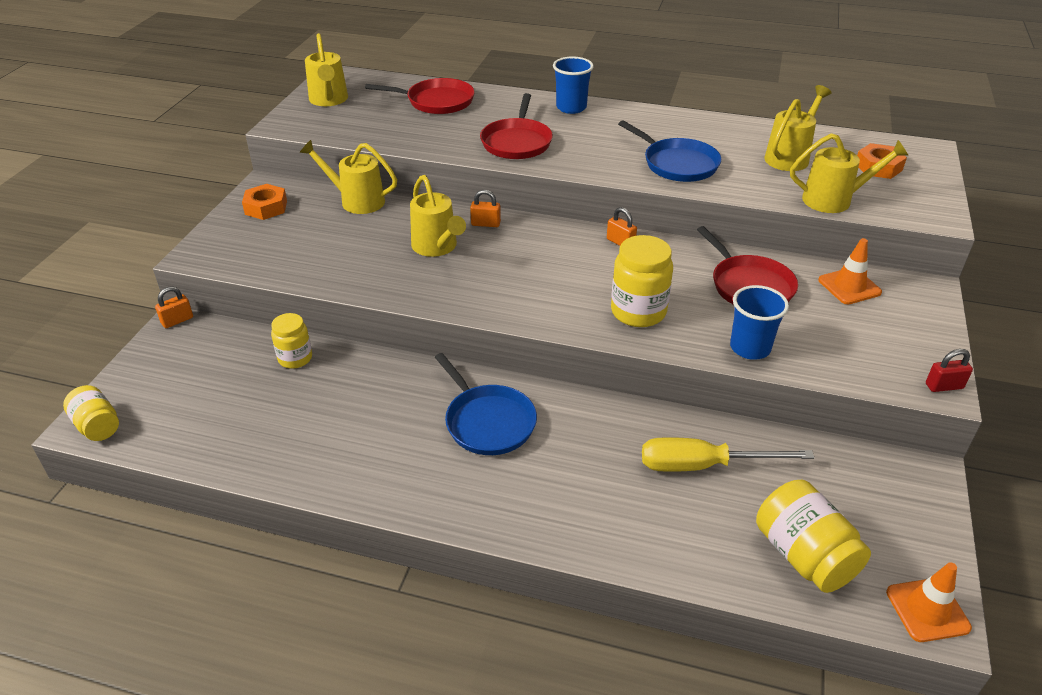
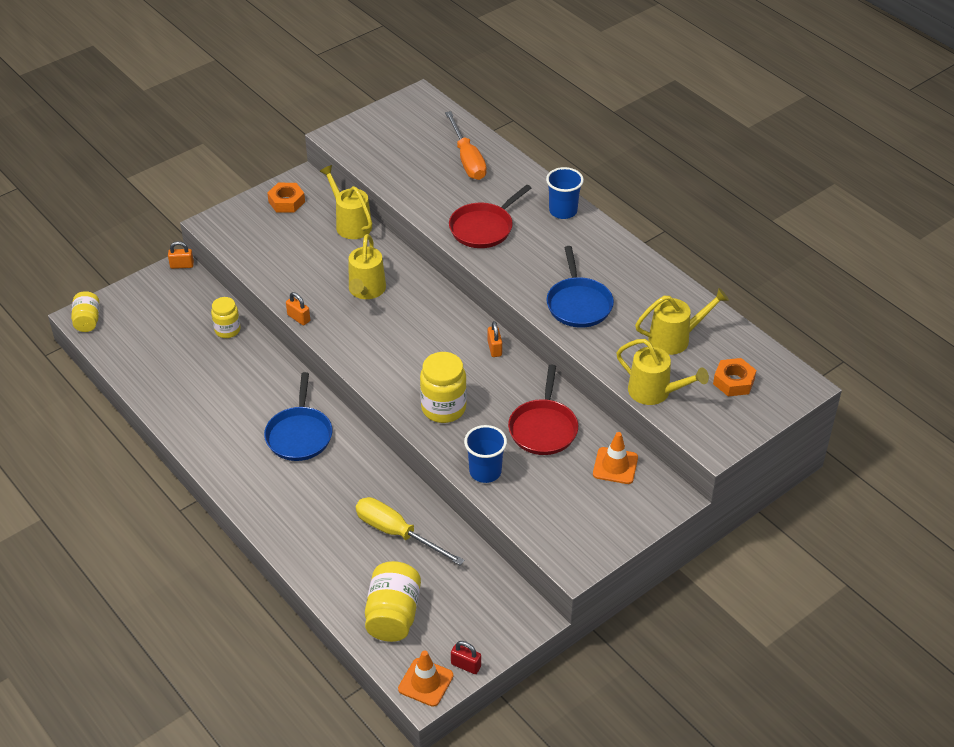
camera: 35 degrees right, 5 degrees up
(329, 100) = (390, 124): yellow watering can -> none
(437, 101) = (467, 159): red pan -> orange screwdriver
(485, 224) = (418, 286): orange padlock -> orange padlock (298, 318)
(944, 386) = (579, 565): red padlock -> red padlock (466, 665)

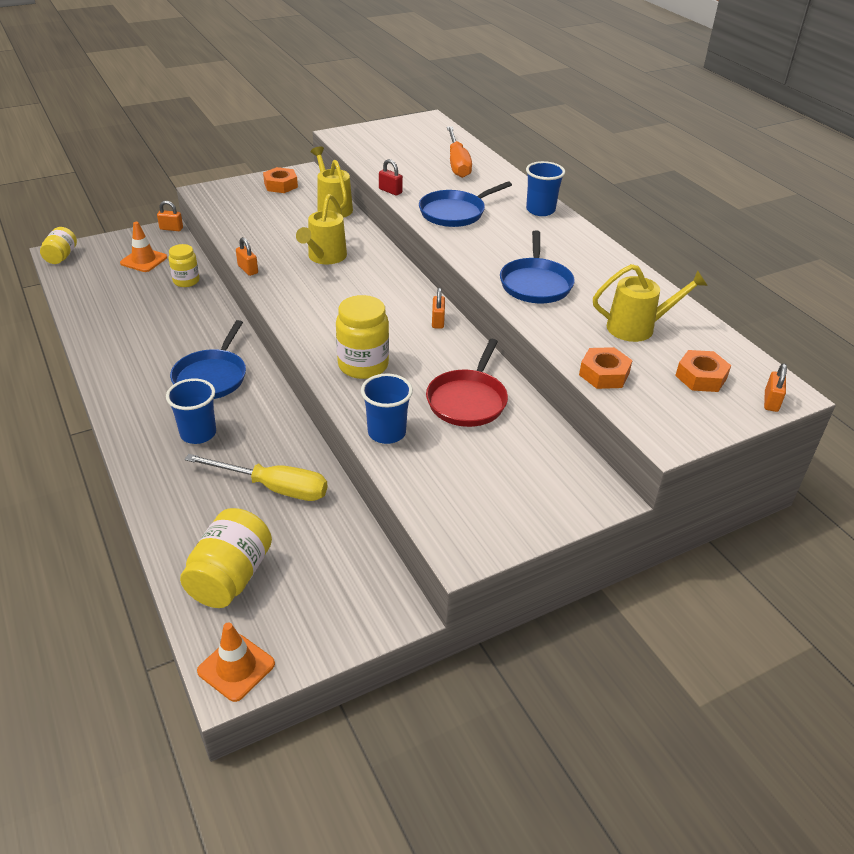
camera: 10 degrees right, 5 degrees down
(312, 494) = (198, 433): none -> blue cup
(397, 533) = (273, 487): yellow screwdriver -> yellow screwdriver turned 150 degrees clockwise
(466, 665) = (295, 655): red padlock -> red padlock (390, 191)
(483, 228) = (455, 213): red pan -> blue pan
(615, 466) = (542, 450): orange traffic cone -> orange traffic cone (144, 260)
(655, 392) = (604, 374): yellow watering can -> orange nut
(791, 396) = (771, 402): none -> orange padlock

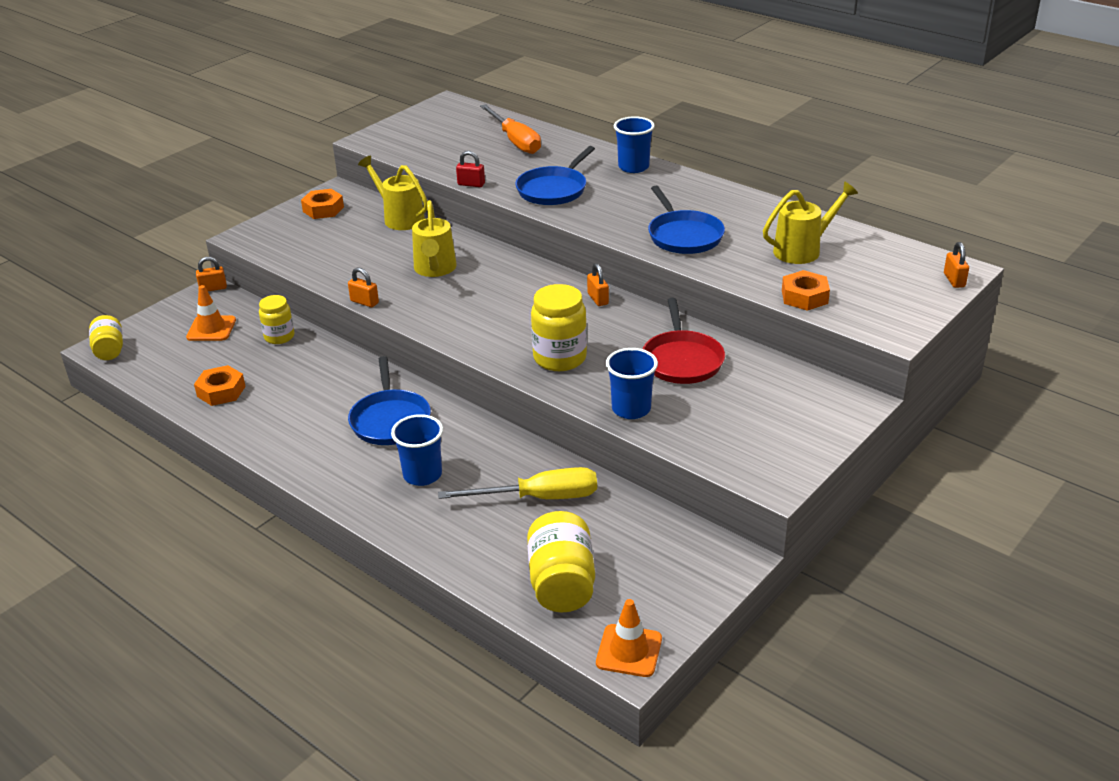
camera: 20 degrees left, 5 degrees down
(701, 377) = (885, 276): orange nut -> orange nut (221, 391)

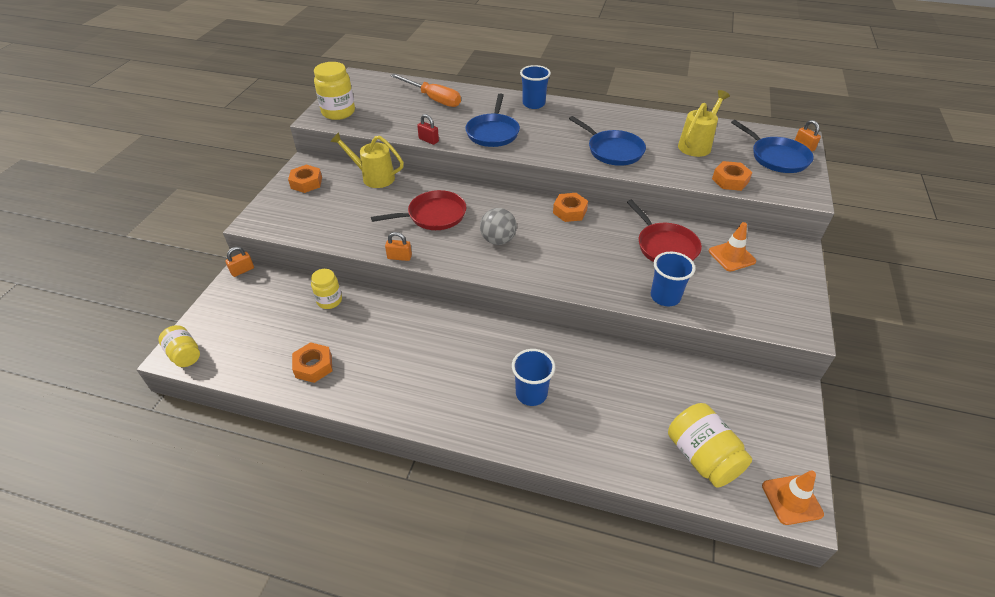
camera: 25 degrees left, 10 degrees up
(211, 329) = (265, 309): orange traffic cone -> orange traffic cone (731, 256)
(390, 420) = (471, 351): blue pan -> blue pan (777, 157)
(435, 270) = (434, 215): yellow watering can -> red pan
(471, 184) = (428, 140): red padlock -> red padlock turned 45 degrees clockwise
(486, 310) = (498, 240): none -> grey ball
(538, 498) = (629, 386): yellow screwdriver -> none
(560, 358) = (582, 267): yellow jar -> yellow jar (338, 112)
(598, 299) = (570, 211): orange padlock -> orange nut

